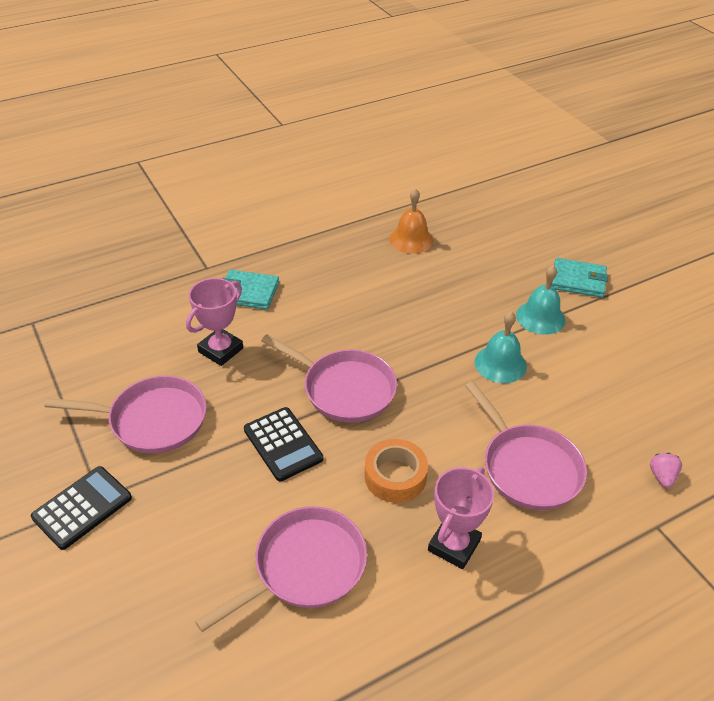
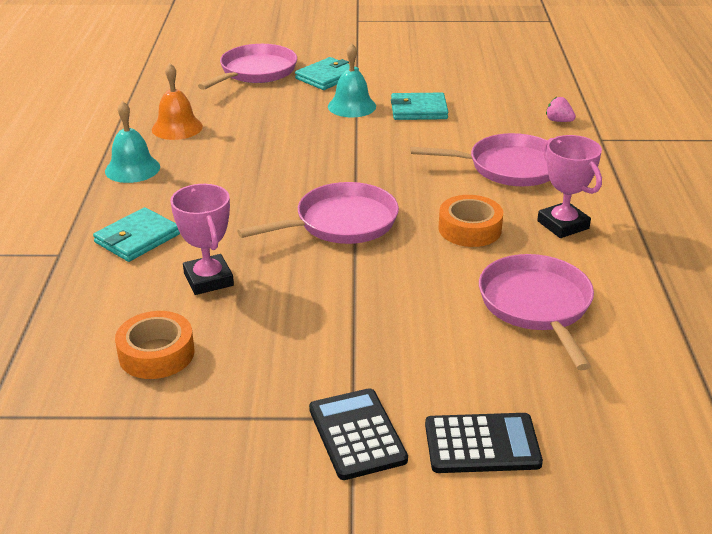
camera: 60 degrees left, 10 degrees down
(123, 364) = (156, 354): none -> orange tape
(152, 420) = (269, 352): pink pan -> pink pan (255, 72)
(283, 444) = (380, 277): black calculator -> black calculator (482, 444)
(500, 364) = (387, 141): turquoise bell -> turquoise bell (132, 169)
(577, 363) = (419, 110): none -> turquoise wallet

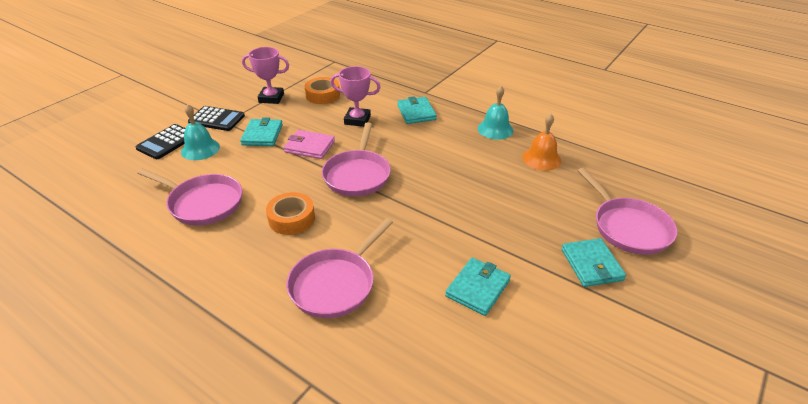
camera: 125 degrees right, 5 degrees up
(324, 287) = (310, 147): none -> pink wallet
(344, 349) = (262, 135): none -> turquoise wallet
(351, 106) = (516, 251): turquoise bell -> turquoise bell (200, 149)
(558, 121) = (372, 378): pink strawberry -> none
(563, 225) = (243, 262): pink trophy -> pink trophy (271, 98)

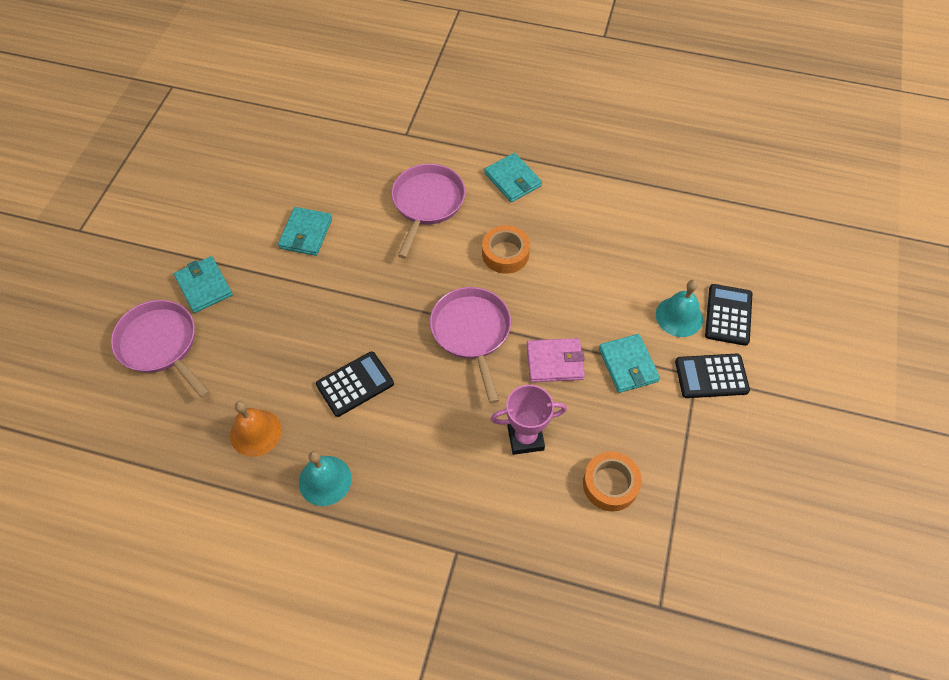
camera: 160 degrees right, 20 degrees up
(203, 203) = (605, 245): pink pan -> none
(271, 98) = (679, 450): pink trophy -> none
(416, 112) = (450, 485): turquoise wallet -> turquoise wallet (512, 180)
(461, 167) = (355, 384): none -> black calculator

